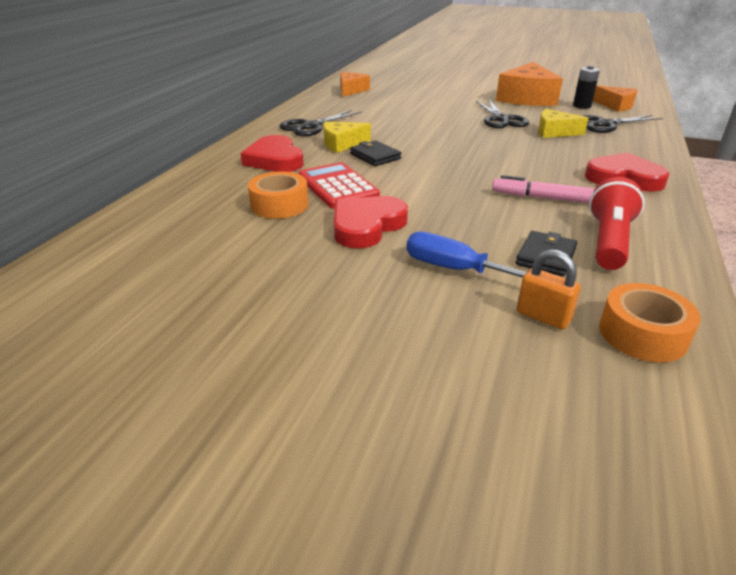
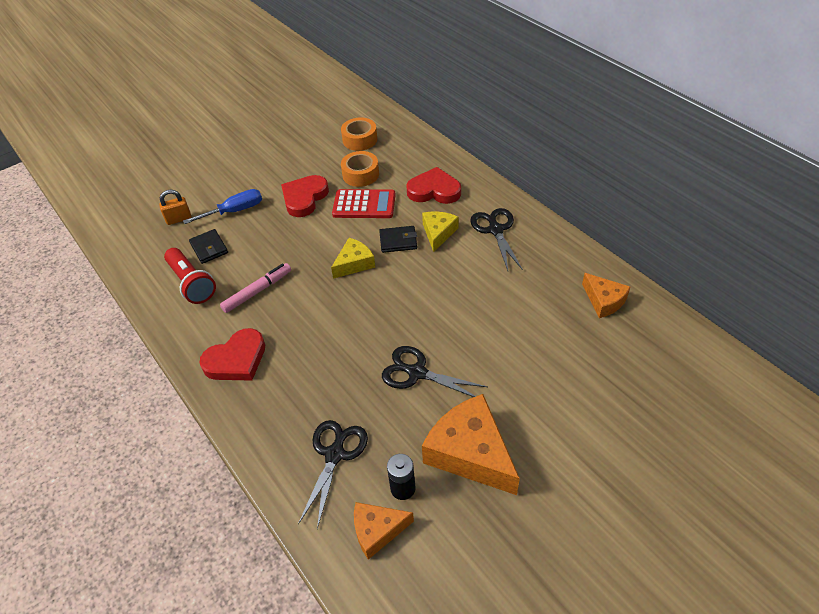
camera: 125 degrees right, 15 degrees up
(366, 226) = (304, 198): red heart -> red heart turned 135 degrees counterclockwise
(554, 132) = (352, 390): yellow cheese -> yellow cheese (354, 263)
(642, 334) = (138, 241): orange tape -> orange tape (360, 140)

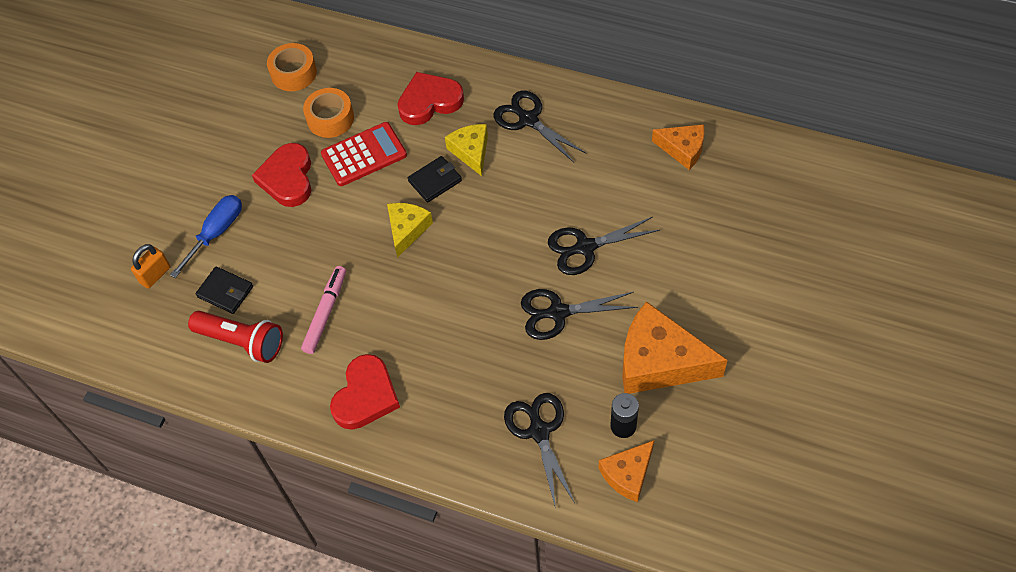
camera: 30 degrees left, 10 degrees up
(473, 335) = (585, 247): none -> black scissors

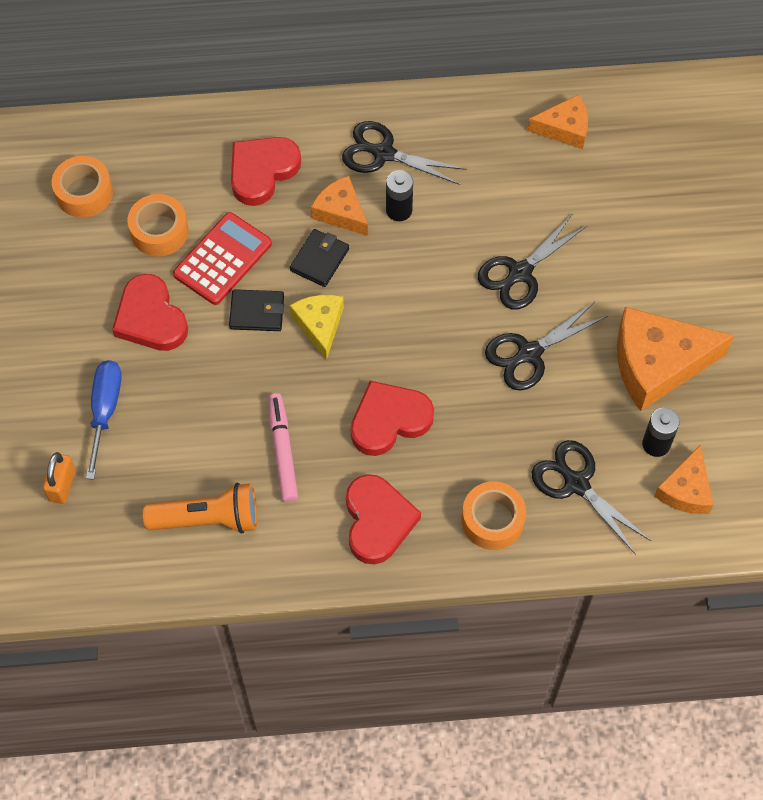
camera: 30 degrees left, 5 degrees up
(225, 292) = (156, 472): black wallet -> black wallet (257, 312)
(242, 342) = (208, 519): red flashlight -> orange flashlight
(418, 321) = (389, 420): none -> red heart
(455, 432) = (492, 520): none -> orange tape
(471, 151) = (340, 212): yellow cheese -> orange cheese
(516, 166) = (399, 210): none -> black battery

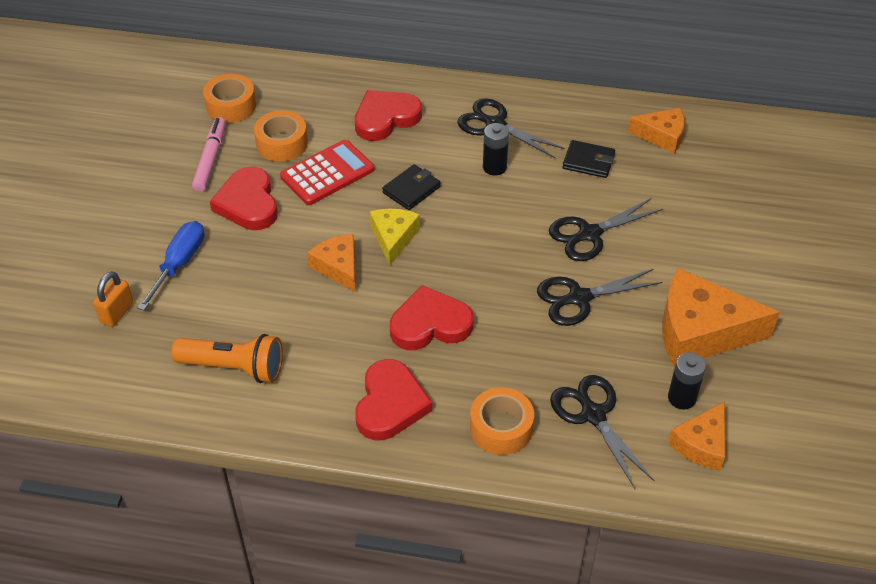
camera: 15 degrees right, 15 degrees down
(257, 312) = (342, 217): black wallet -> black wallet (588, 162)
(283, 450) = (323, 328): pink marker -> pink marker (211, 159)
(340, 212) = (442, 159): orange cheese -> orange cheese (338, 267)

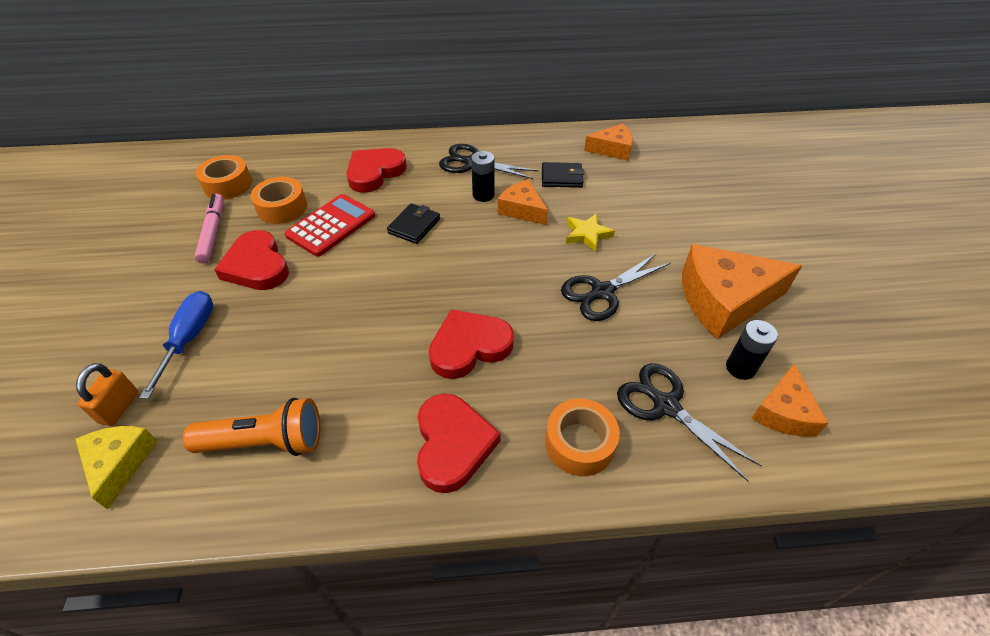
camera: 15 degrees left, 0 degrees up
(338, 267) = (361, 309): orange cheese -> orange cheese (522, 210)
(393, 238) = (409, 271): yellow cheese -> yellow cheese (120, 463)
(589, 234) = (587, 235): black scissors -> yellow star

